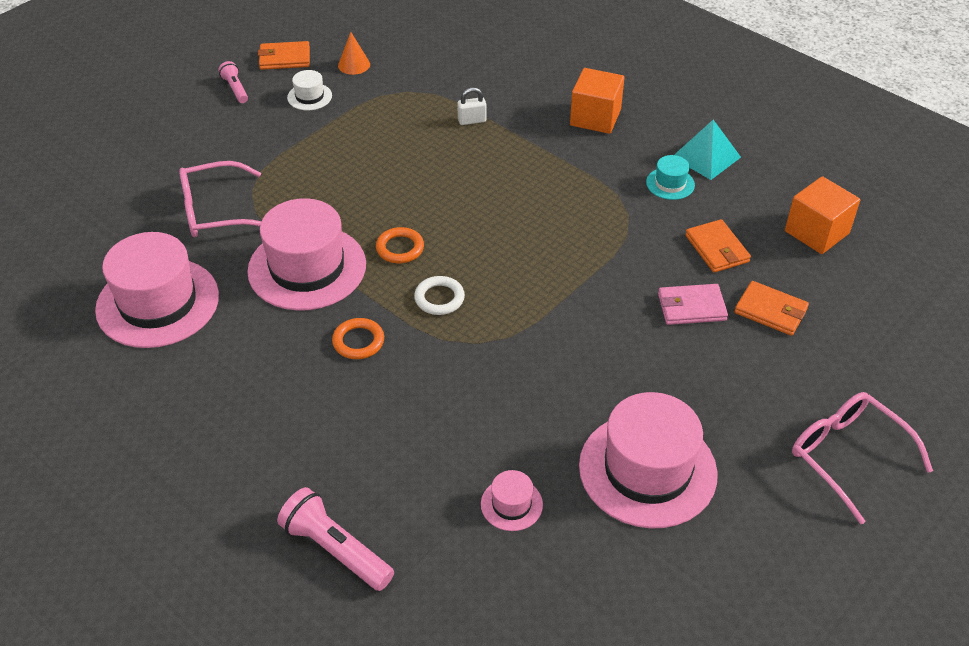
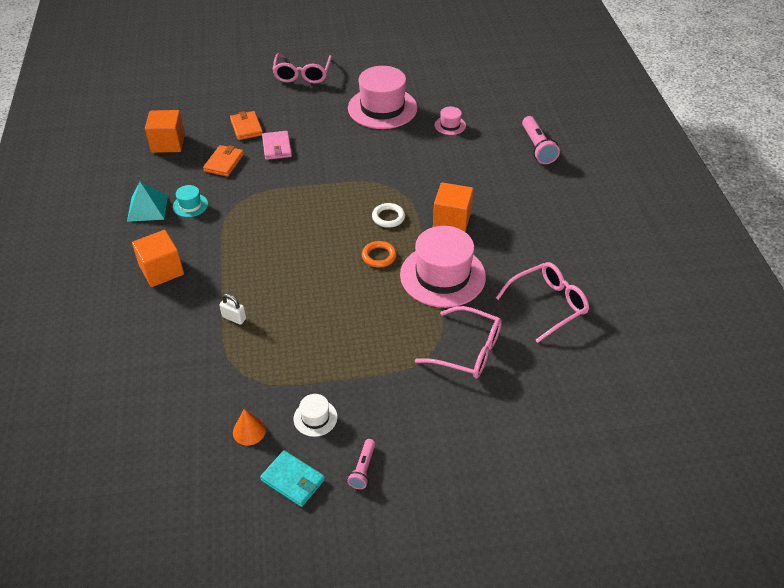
camera: 140 degrees left, 0 degrees up
(158, 302) = (548, 305): pink hat -> pink glasses
(284, 58) = (293, 480): orange wallet -> turquoise wallet
(358, 341) = (452, 220): orange ring -> orange cube
(691, 307) = (277, 147): pink wallet -> pink wallet turned 45 degrees clockwise

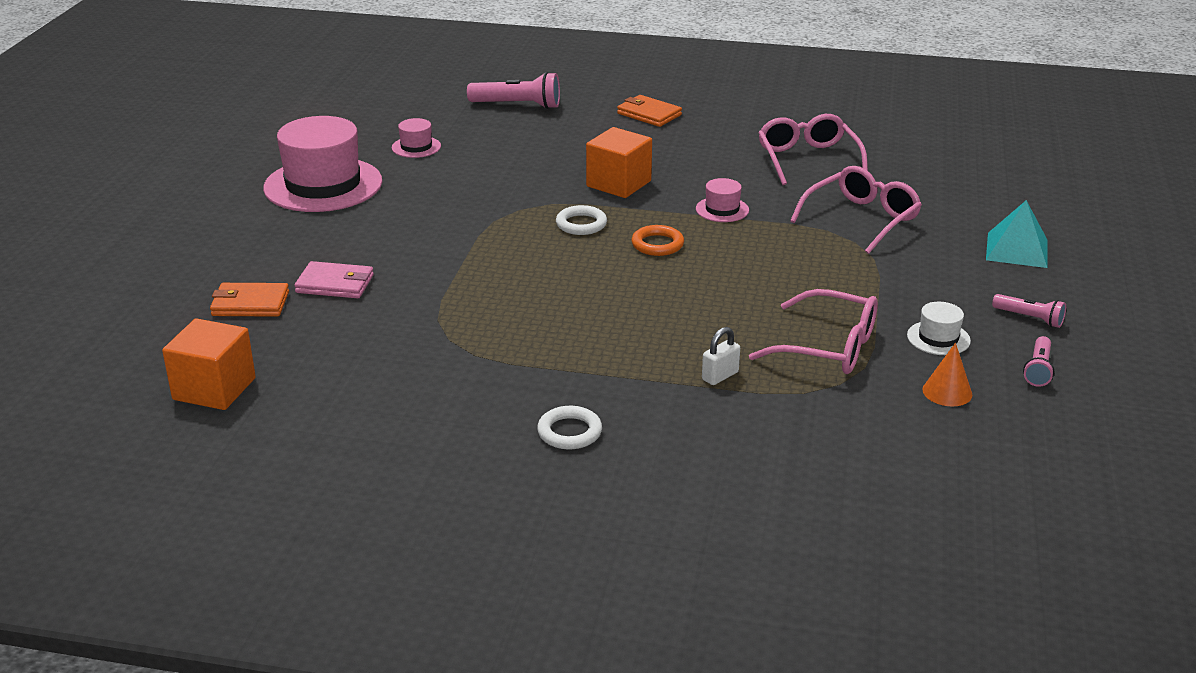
camera: 70 degrees left, 15 degrees down
(147, 208) = (389, 431): turquoise pyramid -> turquoise pyramid (1017, 250)
(161, 270) = (569, 432): orange cube -> white ring
(190, 205) = (419, 385): turquoise hat -> none
(224, 162) = (330, 338): orange wallet -> orange wallet (649, 114)
(293, 480) = (1038, 370): turquoise wallet -> pink flashlight
(302, 74) = (153, 232): pink glasses -> pink glasses (828, 347)
(442, 275) = (722, 209): pink hat -> pink hat, size x0.44

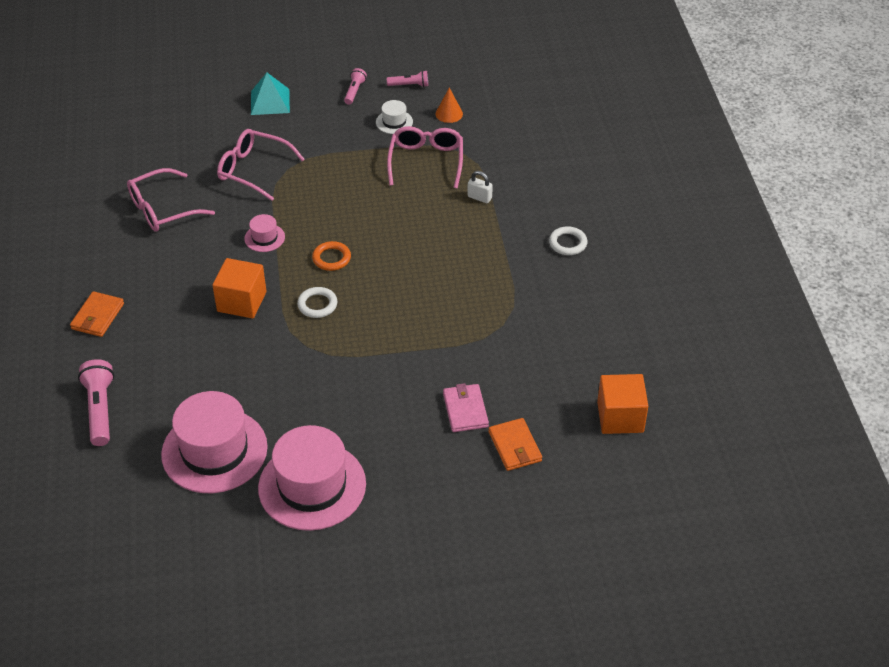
camera: 110 degrees left, 15 degrees up
(416, 147) = (214, 450): pink hat -> pink hat, size x2.27

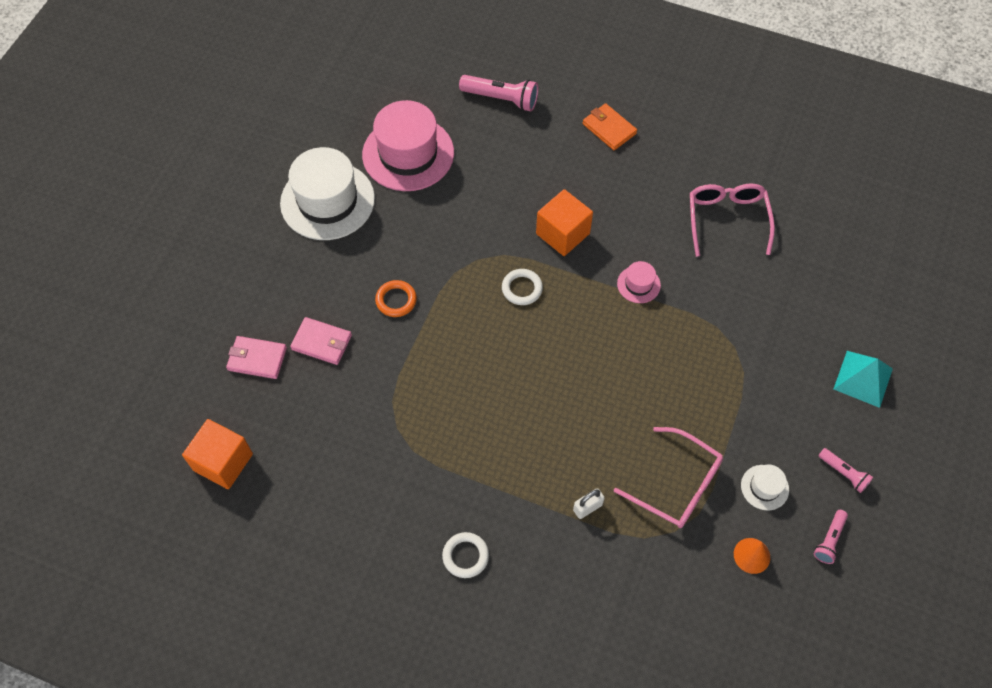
camera: 120 degrees right, 15 degrees up
(253, 170) = (748, 316): pink glasses -> none
(312, 486) = (327, 201): pink hat -> white hat
(331, 258) = (576, 326): orange ring -> orange ring (396, 300)
(515, 446) = (257, 359): orange wallet -> pink wallet

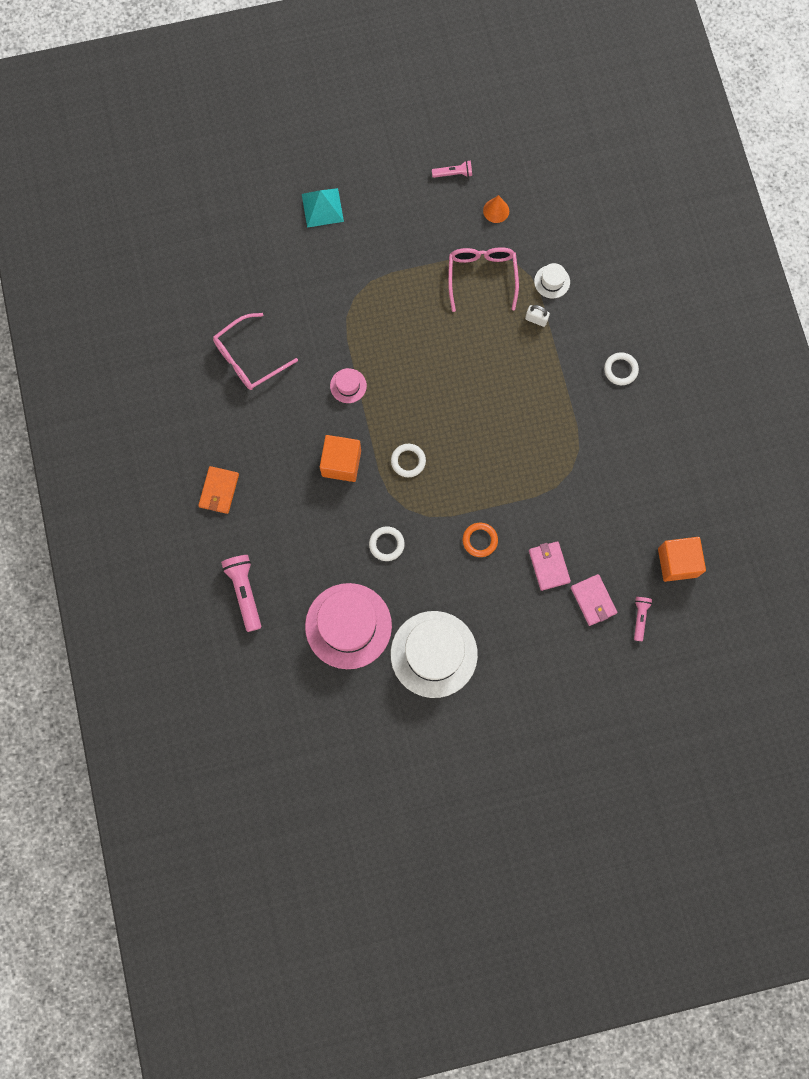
camera: 125 degrees left, 15 degrees up
(456, 224) = (386, 544): none -> white ring
(764, 487) = (445, 226): white hat -> white hat (552, 281)
(843, 473) = (401, 187): pink flashlight -> pink flashlight (640, 618)

